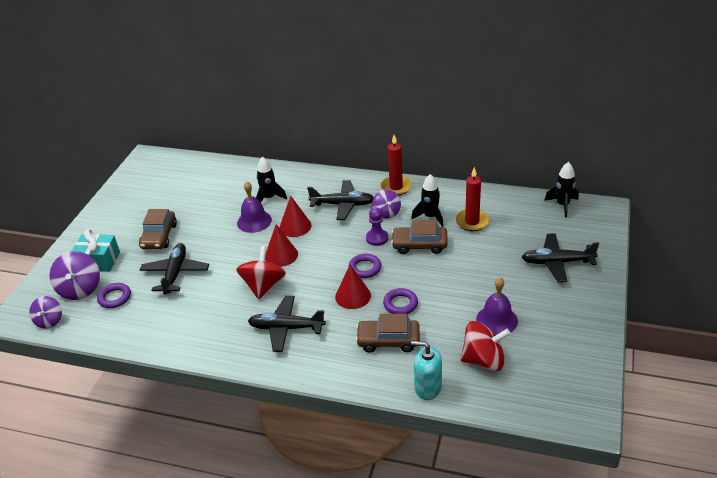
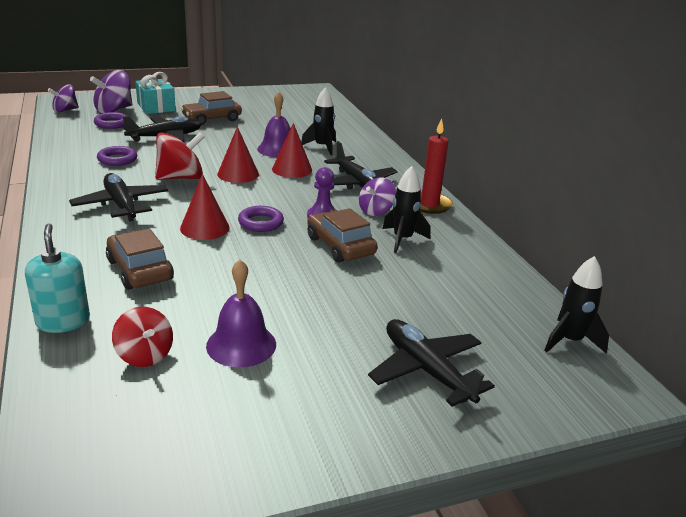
camera: 50 degrees right, 10 degrees down
(400, 304) = (215, 261): purple ring -> purple ring (117, 159)
(472, 222) = (430, 271): red candle -> none
(483, 360) = (145, 355): red spinning top -> red spinning top, size x0.65

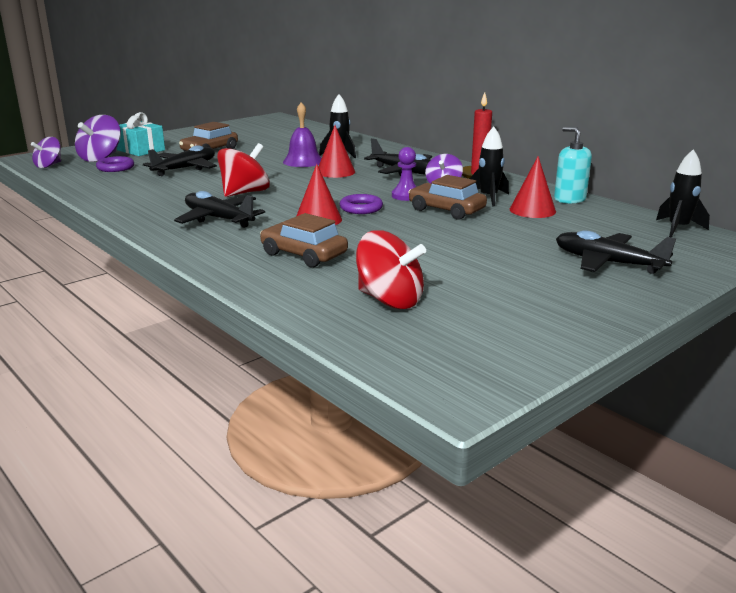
camera: 20 degrees left, 5 degrees down
(63, 321) = (288, 297): turquoise soap dispenser -> turquoise soap dispenser (569, 199)
(117, 159) = (163, 191): purple ring -> none
(145, 355) = (390, 300): red spinning top -> red spinning top, size x1.54
(238, 174) = (293, 182): red cone -> red cone (532, 210)
(241, 345) = (456, 278): purple bell -> none

